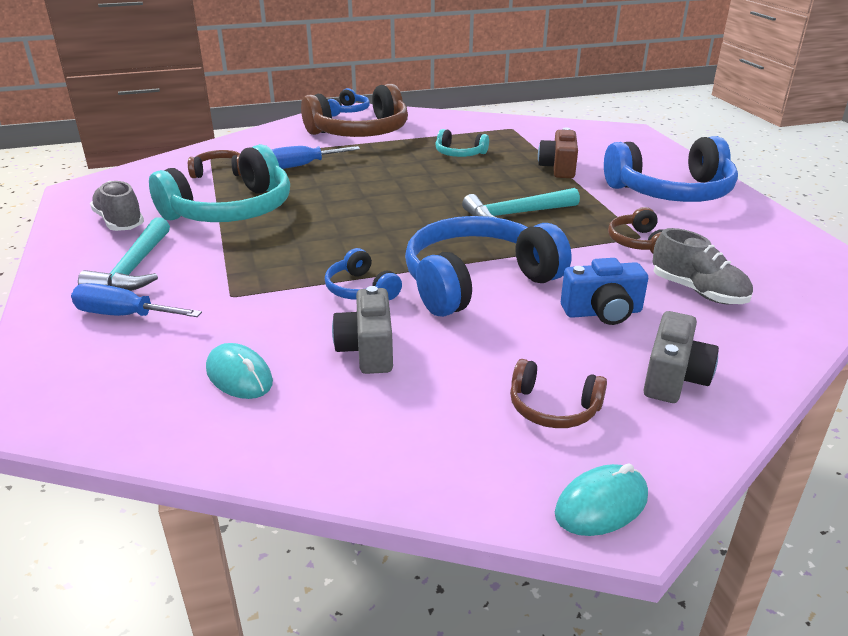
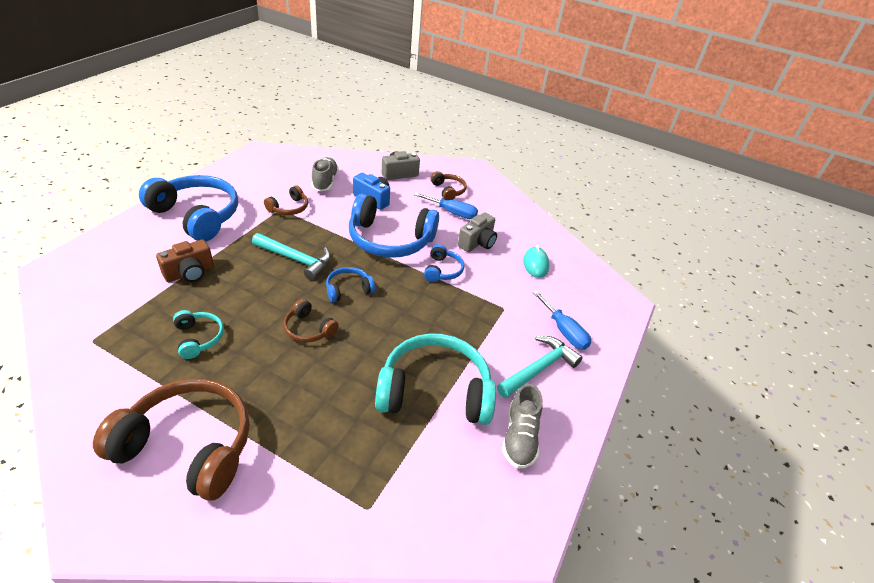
camera: 140 degrees left, 10 degrees up
(219, 172) = (388, 466): brown headphones -> brown headphones (309, 329)
(302, 166) = (318, 419): blue screwdriver -> blue screwdriver (452, 213)
(348, 111) = (107, 521): blue headphones -> blue headphones (348, 289)
(601, 505) = (475, 171): turquoise mouse -> none

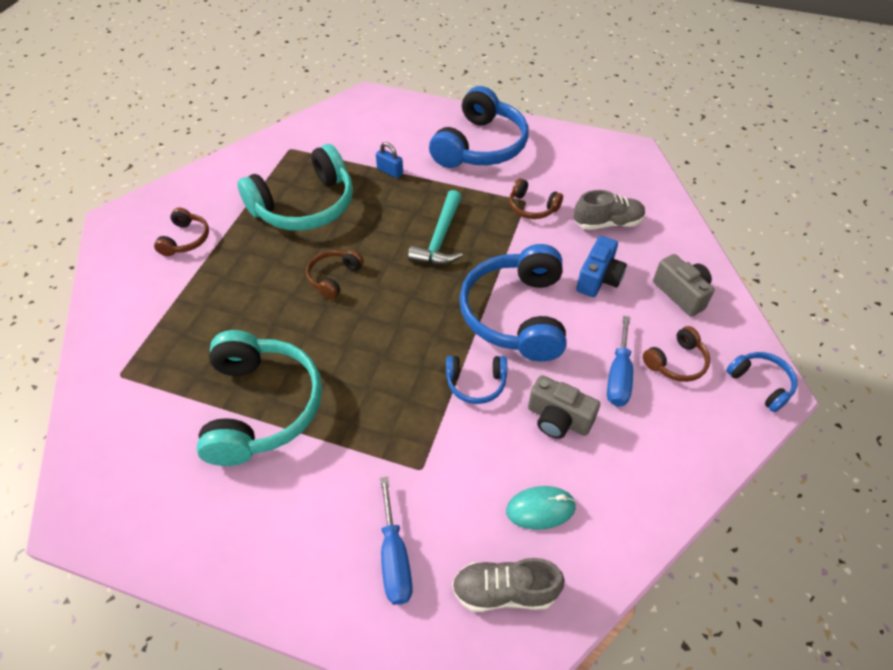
camera: 85 degrees right, 10 degrees up
(188, 446) = (186, 239): brown headphones -> brown headphones, size x0.48
(190, 273) = (390, 171): brown camera -> blue padlock
(199, 338) = (305, 206): turquoise headphones -> turquoise headphones, size x2.09
(348, 289) = (405, 295): blue headphones -> blue headphones (760, 384)
(520, 437) = (201, 505): grey shoe -> grey shoe (504, 591)
(539, 368) = (314, 524): turquoise hammer -> none
(564, 331) = (394, 558): blue screwdriver -> blue screwdriver turned 60 degrees counterclockwise

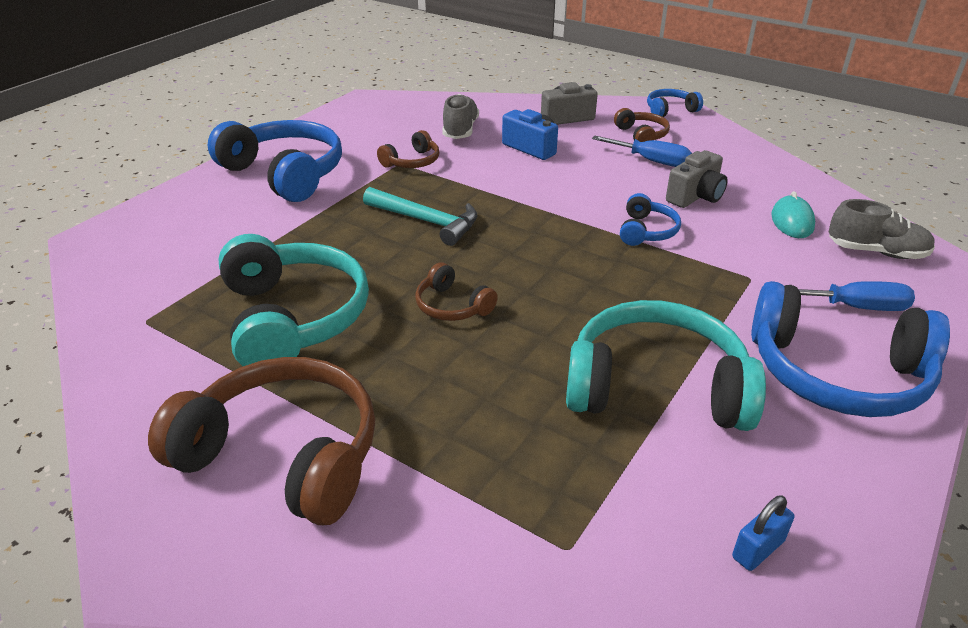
camera: 75 degrees left, 15 degrees down
(186, 239) = (283, 455): brown headphones -> brown headphones, size x2.09
(390, 171) = (278, 240): blue padlock -> blue padlock (758, 549)
(504, 591) = (876, 252): grey shoe -> grey shoe turned 90 degrees counterclockwise
(516, 314) = (562, 195): blue headphones -> blue headphones (836, 373)

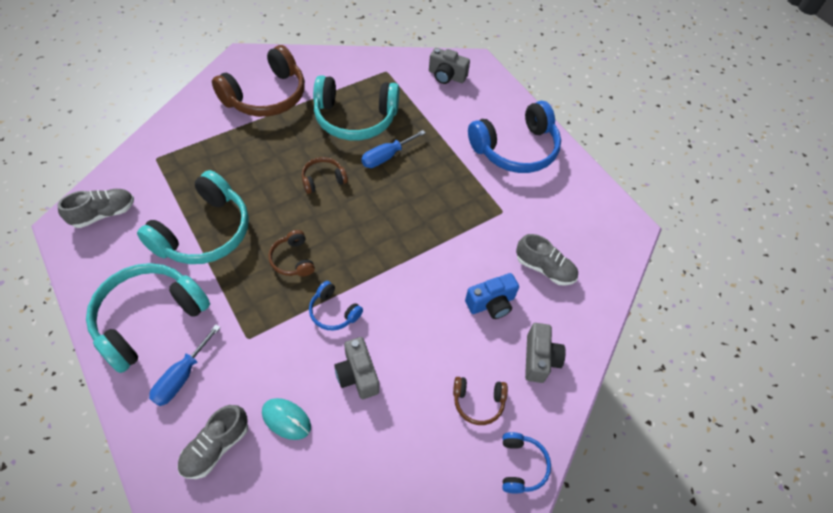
camera: 110 degrees right, 20 degrees up
(140, 256) = (446, 76): none -> grey camera
(412, 162) = (502, 219): brown headphones -> brown headphones (293, 259)
(427, 221) = (415, 199): turquoise hammer -> none
(651, 161) = (427, 379): blue screwdriver -> blue screwdriver (386, 157)
(758, 549) = (104, 214): blue padlock -> grey shoe
(836, 373) = (149, 319): blue headphones -> turquoise headphones

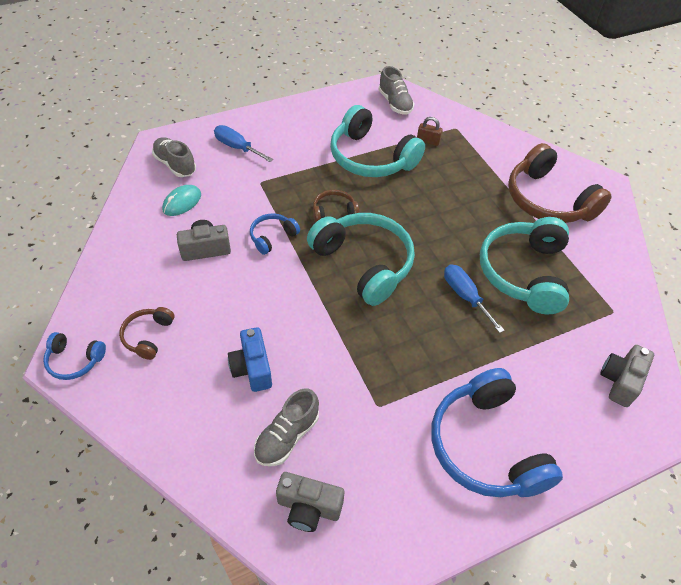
camera: 100 degrees right, 5 degrees down
(149, 319) = (291, 130): turquoise headphones -> turquoise headphones (364, 263)
(177, 182) = (428, 141): none -> brown padlock
(323, 179) = (431, 239): brown headphones -> none
(539, 359) = (174, 402): grey camera -> grey camera (308, 507)

